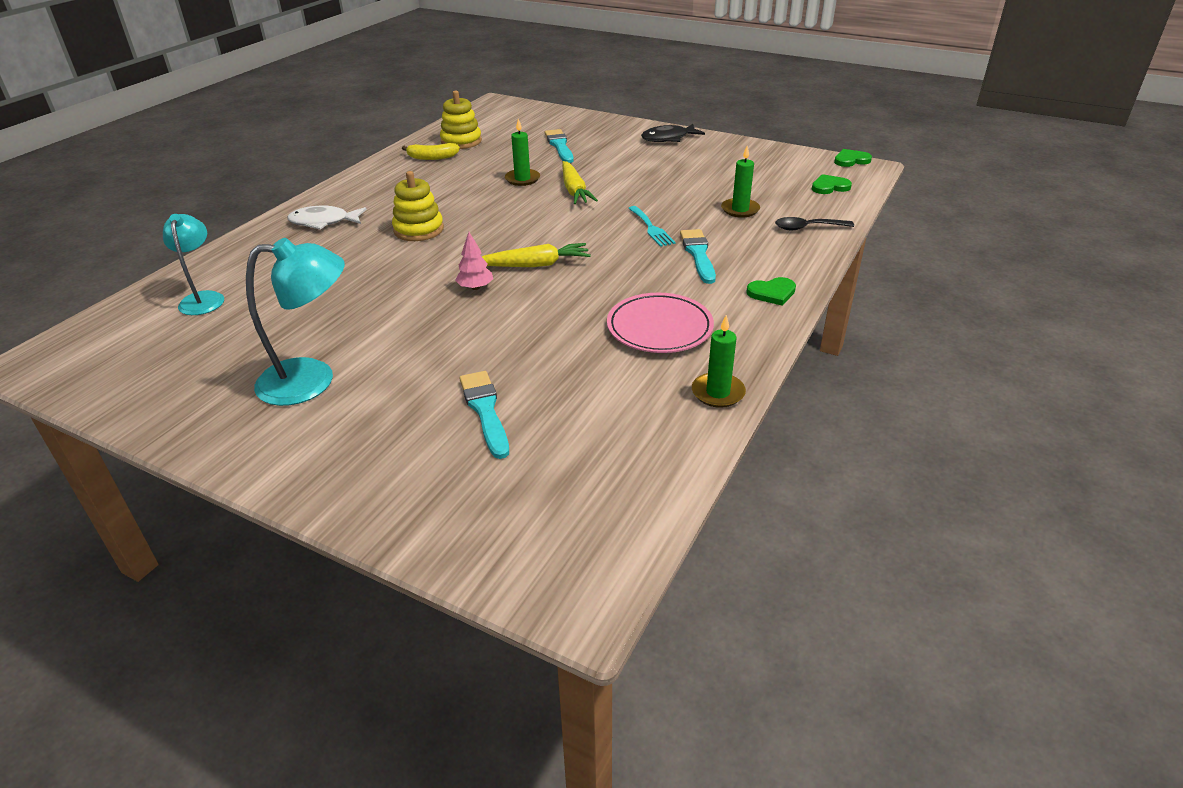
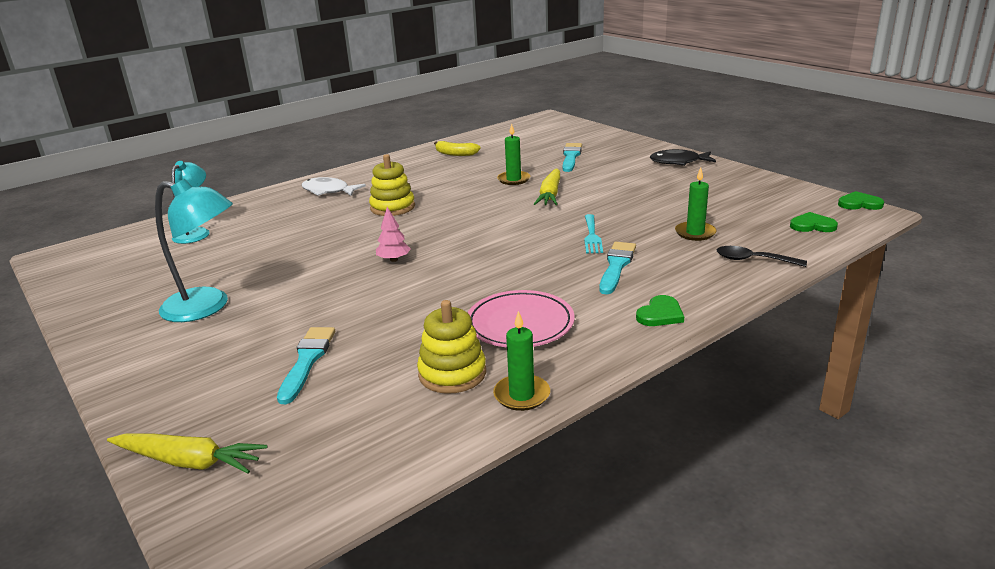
camera: 25 degrees right, 10 degrees down
(461, 141) = (490, 144): yellow stacking toy -> yellow stacking toy (452, 373)
(534, 265) = (458, 250): yellow carrot -> yellow carrot (188, 461)
(772, 293) = (660, 314): green heart -> green heart turned 60 degrees counterclockwise

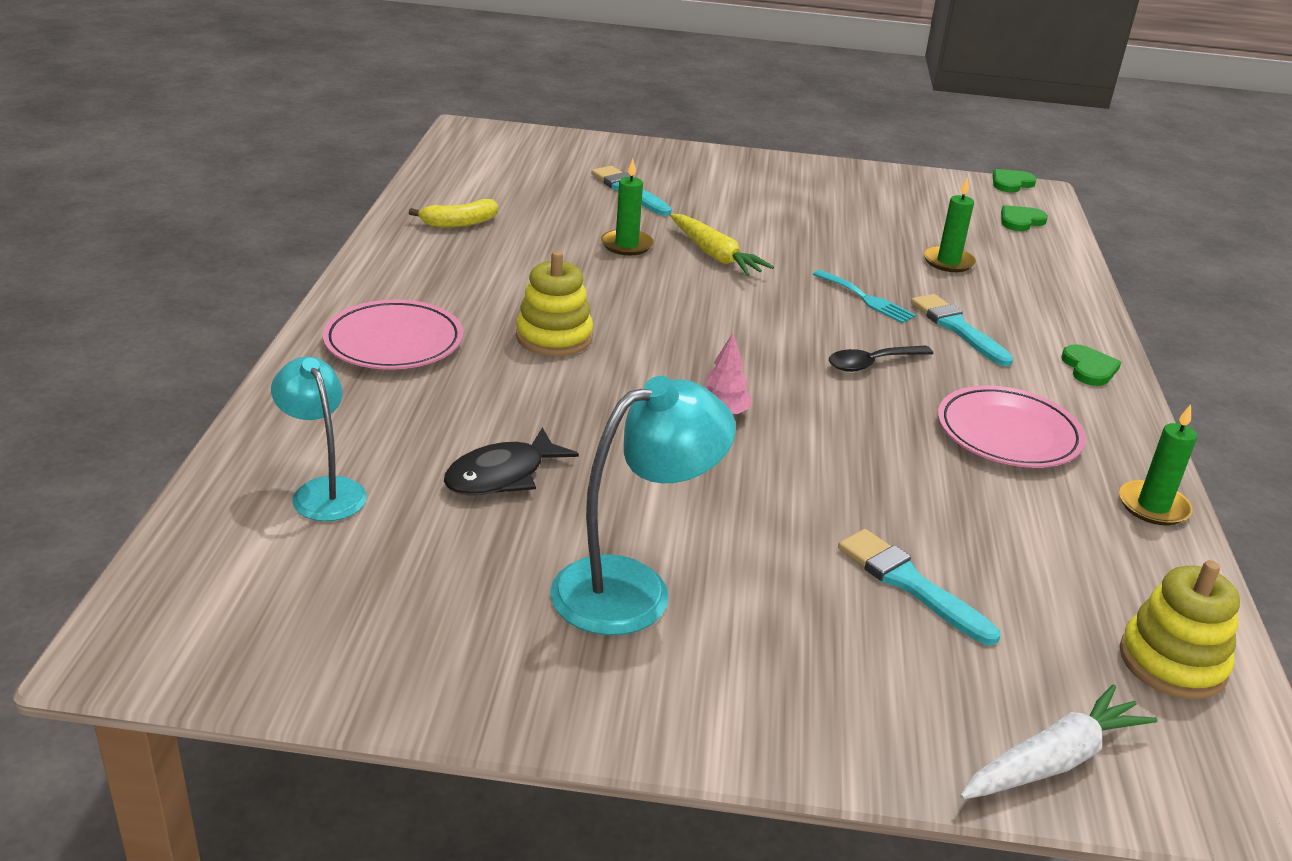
camera: 50 degrees left, 5 degrees up
(188, 461) = (1052, 761): yellow carrot -> white carrot
(328, 191) = (394, 342): white fish -> pink plate
(452, 373) = (1062, 518): yellow stacking toy -> yellow stacking toy (1172, 662)
(678, 162) = (764, 169): black fish -> black fish (502, 475)
(753, 260) = (1047, 278): black spoon -> black spoon (872, 364)

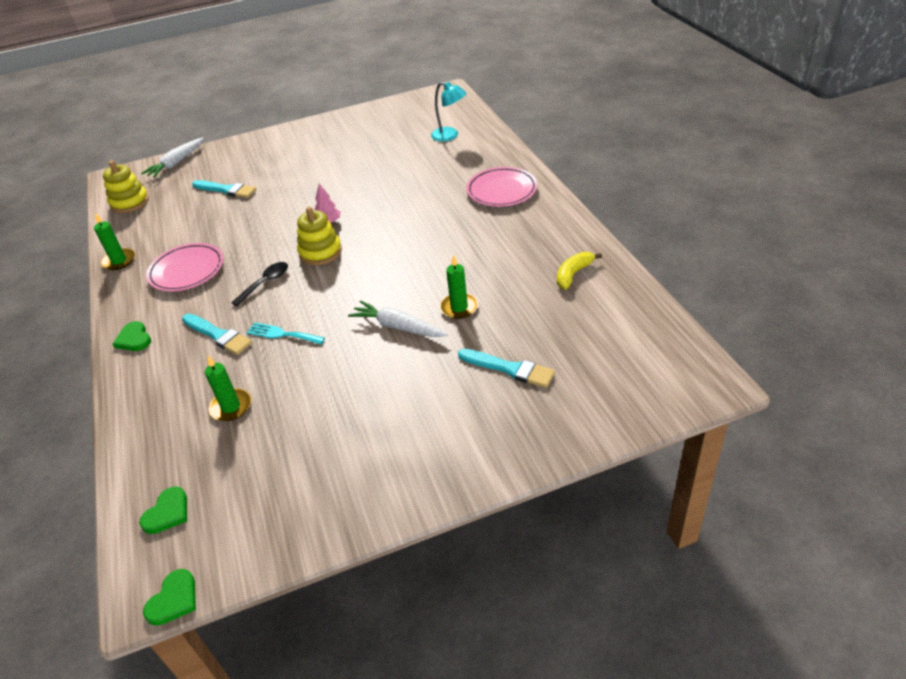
camera: 160 degrees right, 10 degrees up
(502, 475) = (396, 163): black fish -> none
(554, 337) = (435, 225): yellow stacking toy -> yellow stacking toy (320, 252)
(633, 588) = (322, 153): turquoise lamp -> none
(714, 255) = (398, 327): yellow carrot -> white carrot

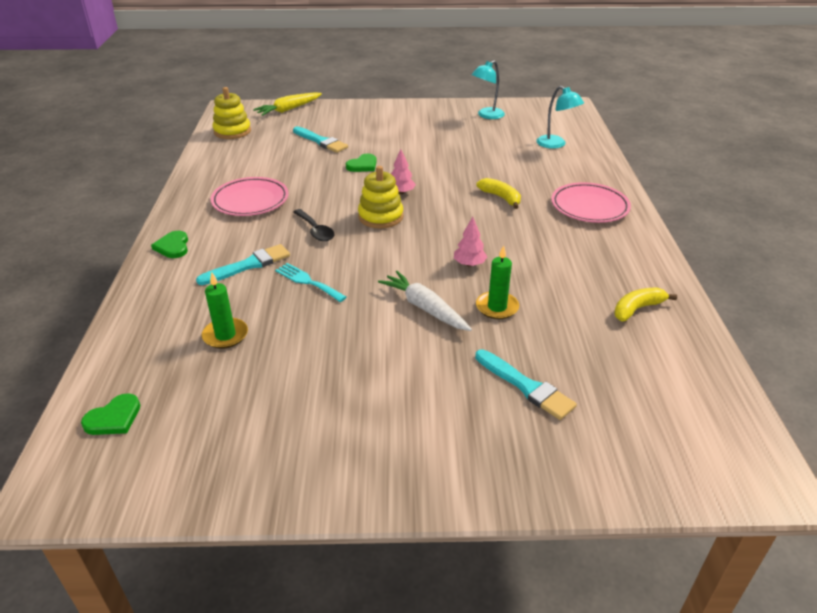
camera: 15 degrees right, 5 degrees down
(119, 261) = (197, 177): green candle -> none
(173, 599) = (71, 509): green heart -> green heart (363, 165)
(176, 163) = (289, 109): white carrot -> yellow carrot
(218, 335) = (248, 265): turquoise brush -> turquoise brush turned 90 degrees counterclockwise
(265, 283) = (315, 230): black spoon -> black spoon turned 90 degrees clockwise
(375, 121) = (486, 115): none -> turquoise lamp
(420, 275) = (469, 264): none -> pink tree
(421, 203) = (501, 197): none -> yellow banana

